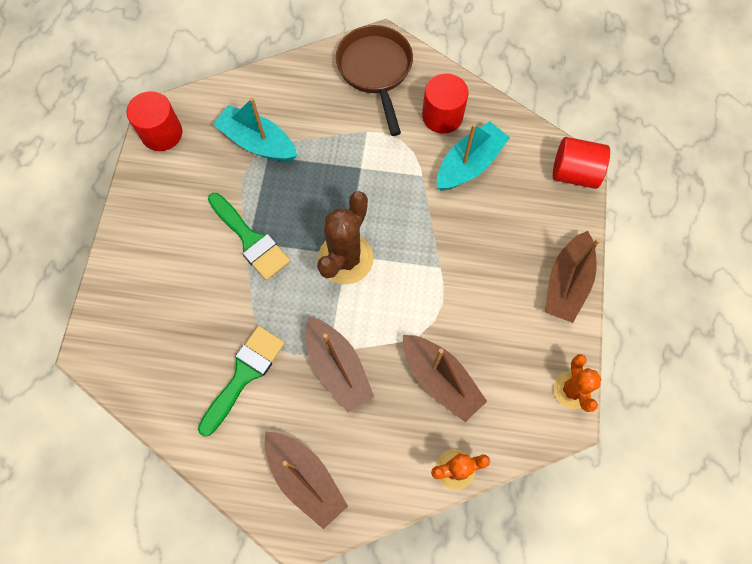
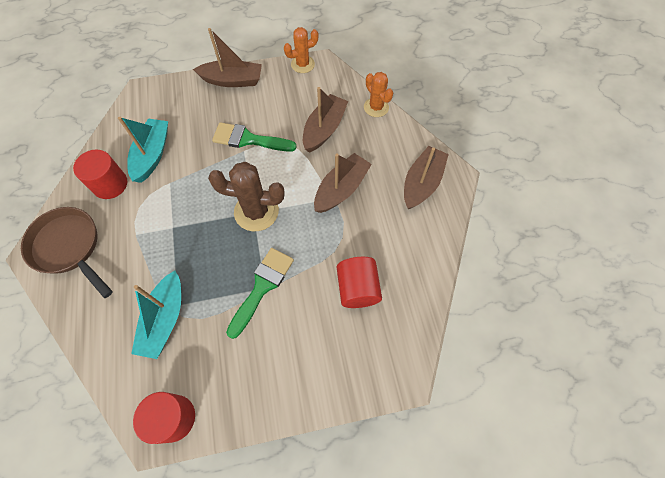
camera: 110 degrees left, 5 degrees down
(244, 374) = (372, 247): green brush -> green brush (248, 139)
(375, 70) = (69, 247): brown pan -> brown pan turned 75 degrees clockwise
(469, 164) = (152, 155): turquoise boat -> turquoise boat turned 75 degrees clockwise
(574, 173) = (146, 93): red cylinder -> red cylinder (357, 288)

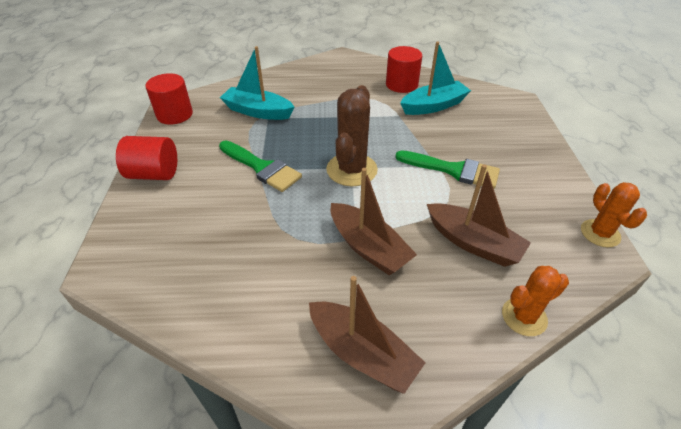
camera: 100 degrees right, 20 degrees down
(69, 247) = (342, 68): brown pan -> none
(152, 155) = (433, 106): turquoise boat -> turquoise boat turned 45 degrees counterclockwise
(232, 80) = (549, 162): brown boat -> none
(248, 139) = (454, 170): green brush -> green brush turned 90 degrees clockwise
(357, 288) = (225, 243): red cylinder -> red cylinder (154, 174)

